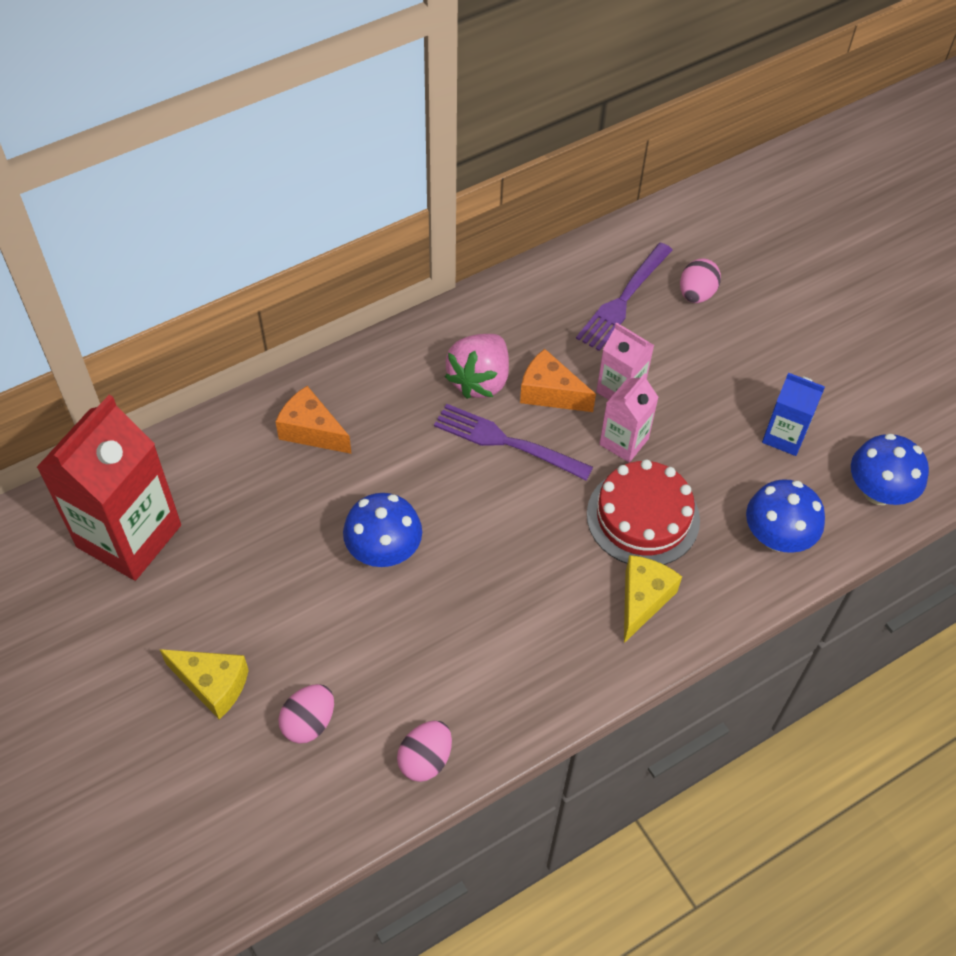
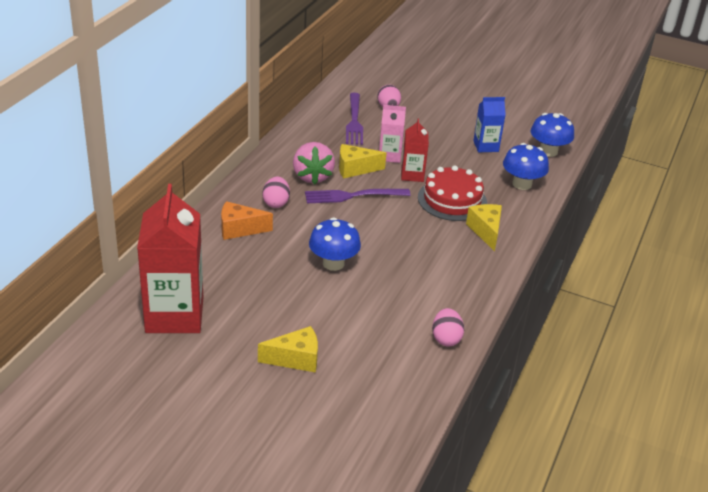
camera: 35 degrees left, 20 degrees down
(309, 722) = (368, 351): pink egg -> pink egg (276, 203)
(550, 393) = (355, 169): orange cheese -> yellow cheese
(623, 441) = (412, 175): pink carton -> red carton

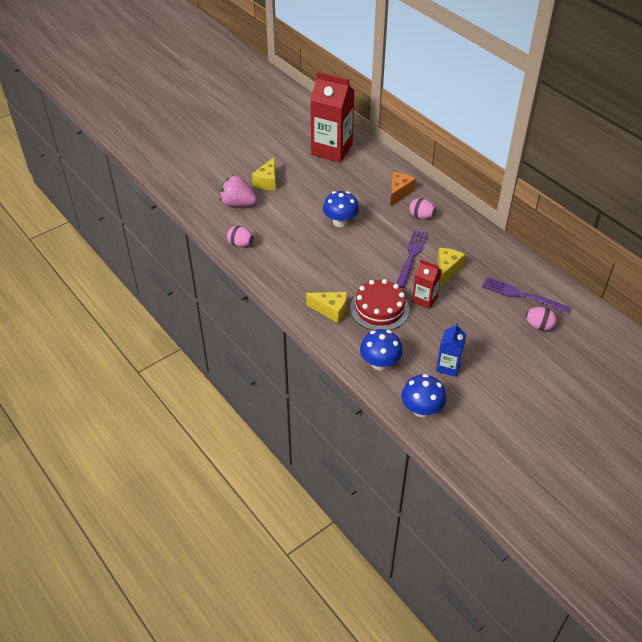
camera: 120 degrees right, 10 degrees up
(312, 176) = (446, 244): pink strawberry -> pink strawberry (238, 204)
(389, 156) = (458, 296): pink carton -> none

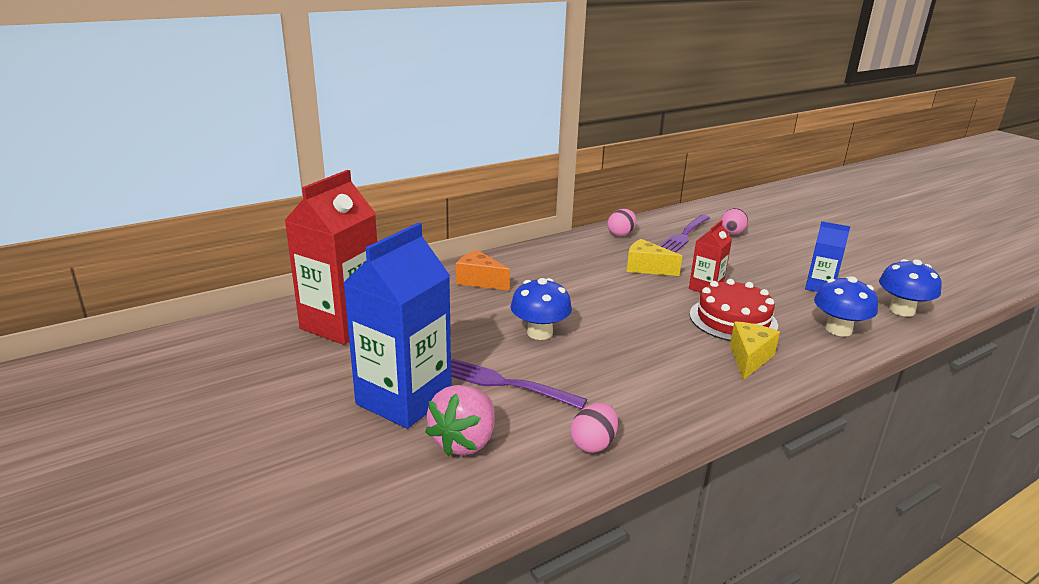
camera: 85 degrees left, 20 degrees down
(267, 181) = (404, 399): yellow cheese -> blue carton
(411, 256) = (621, 287): purple fork -> purple fork (506, 384)
(421, 216) = (537, 272): pink egg -> pink egg (621, 234)

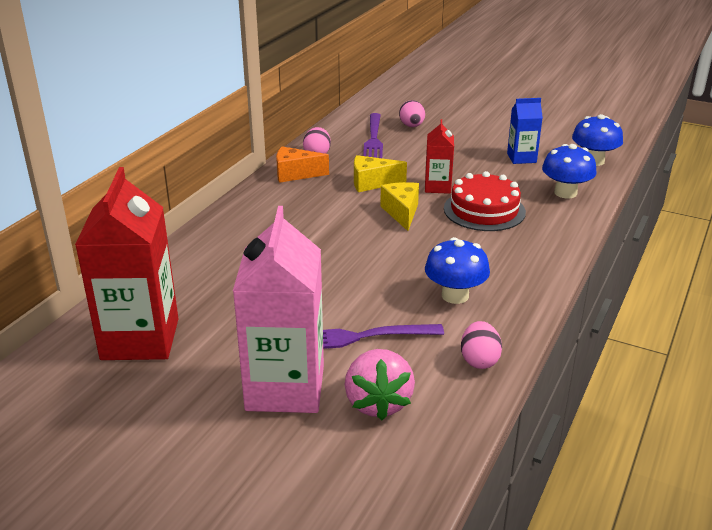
camera: 30 degrees left, 5 degrees up
(404, 399) = (285, 388): blue carton -> pink carton
(479, 281) = (232, 245): orange cheese -> orange cheese (295, 174)
(539, 333) = (341, 278): blue mushroom -> blue mushroom (455, 295)
(749, 358) = (525, 241): yellow cheese -> yellow cheese (402, 213)

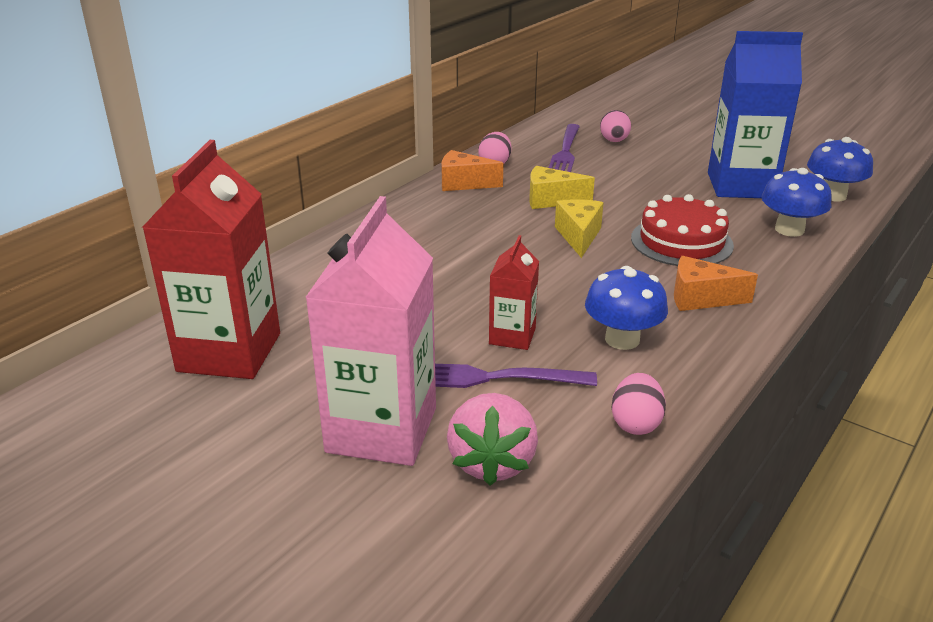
camera: 10 degrees right, 0 degrees up
(437, 187) = (629, 210): red carton -> red carton (512, 336)
(508, 256) = (701, 298): none -> orange cheese
(521, 158) = (741, 185): blue carton -> blue carton, size x1.96

